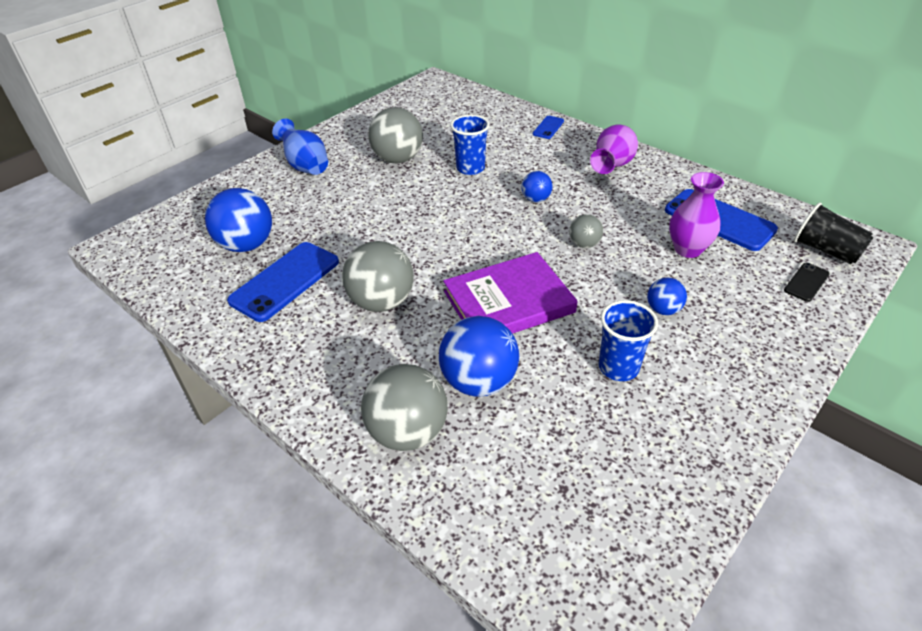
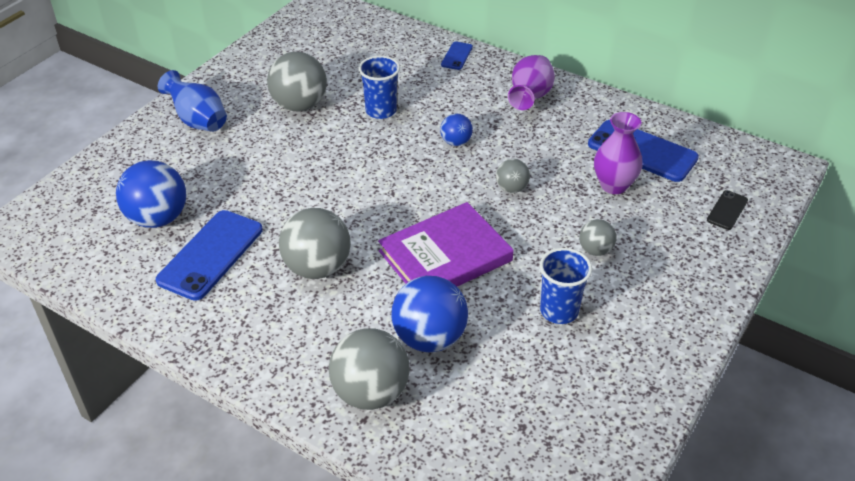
camera: 10 degrees left, 0 degrees up
(663, 309) = (595, 250): blue ball -> grey ball
(825, 250) = (744, 175): black cup -> none

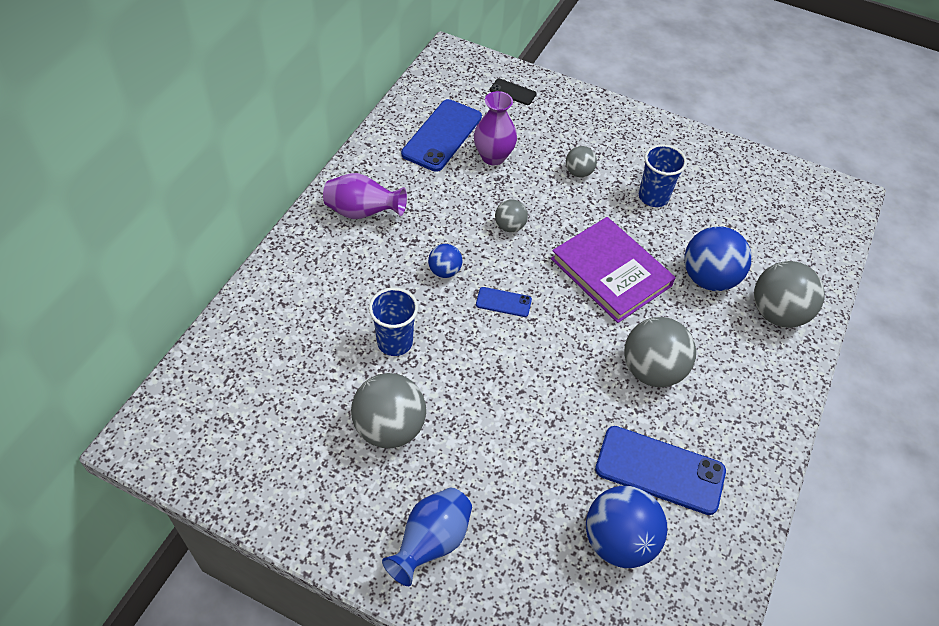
camera: 100 degrees left, 10 degrees up
(457, 56) = (282, 277): blue phone -> blue phone (503, 302)

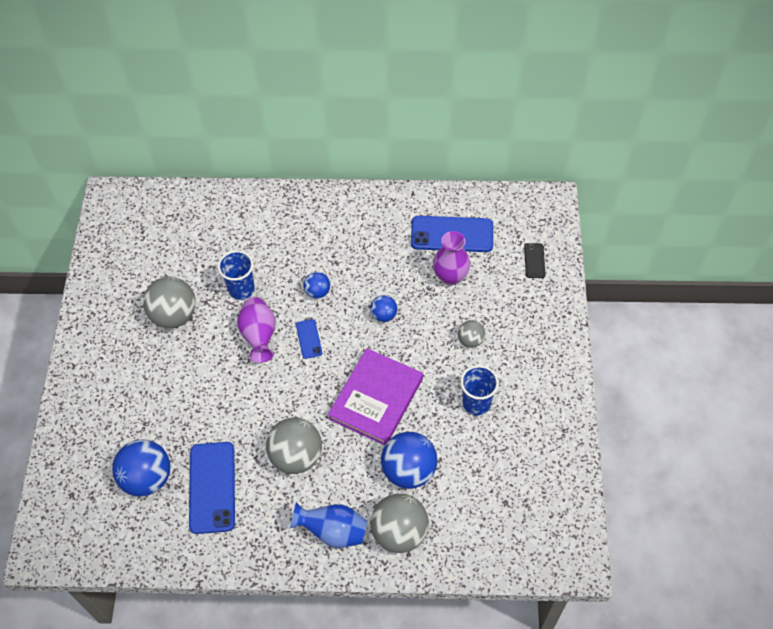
camera: 70 degrees right, 5 degrees up
(362, 212) = (343, 221): purple vase -> purple vase (259, 336)
(431, 542) = (104, 371): blue vase -> blue vase (333, 531)
(510, 226) = (383, 315): grey ball -> blue ball

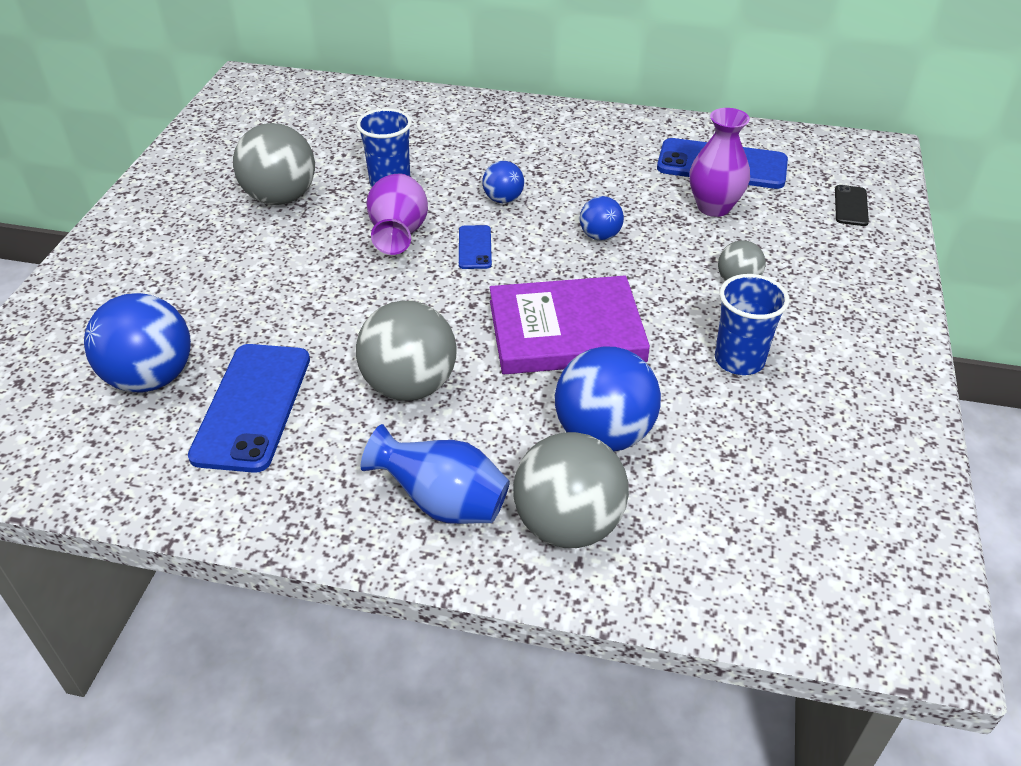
camera: 10 degrees right, 15 degrees down
(376, 398) = (566, 331): purple book -> purple book turned 45 degrees clockwise

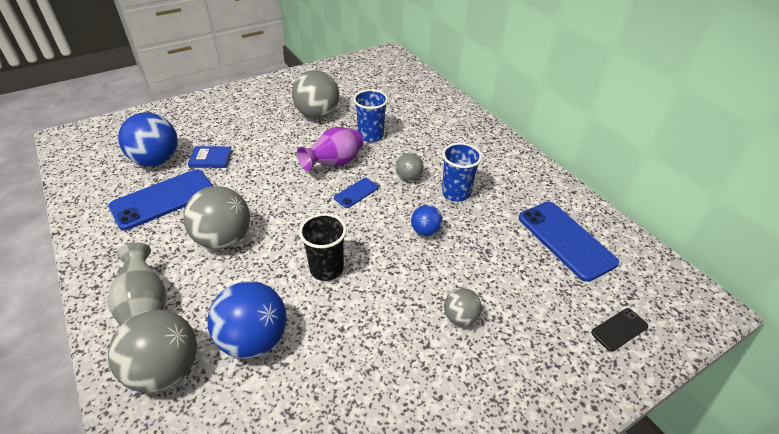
camera: 45 degrees right, 0 degrees up
(229, 327) = (211, 159): none -> blue book
(443, 503) = (145, 306): blue vase -> grey vase
(503, 199) = (408, 177): blue ball -> grey ball
(566, 331) = (326, 269): purple book -> black cup
(713, 207) = (518, 261): purple vase -> none
(739, 360) = (384, 364): blue cup -> blue cup (456, 193)

